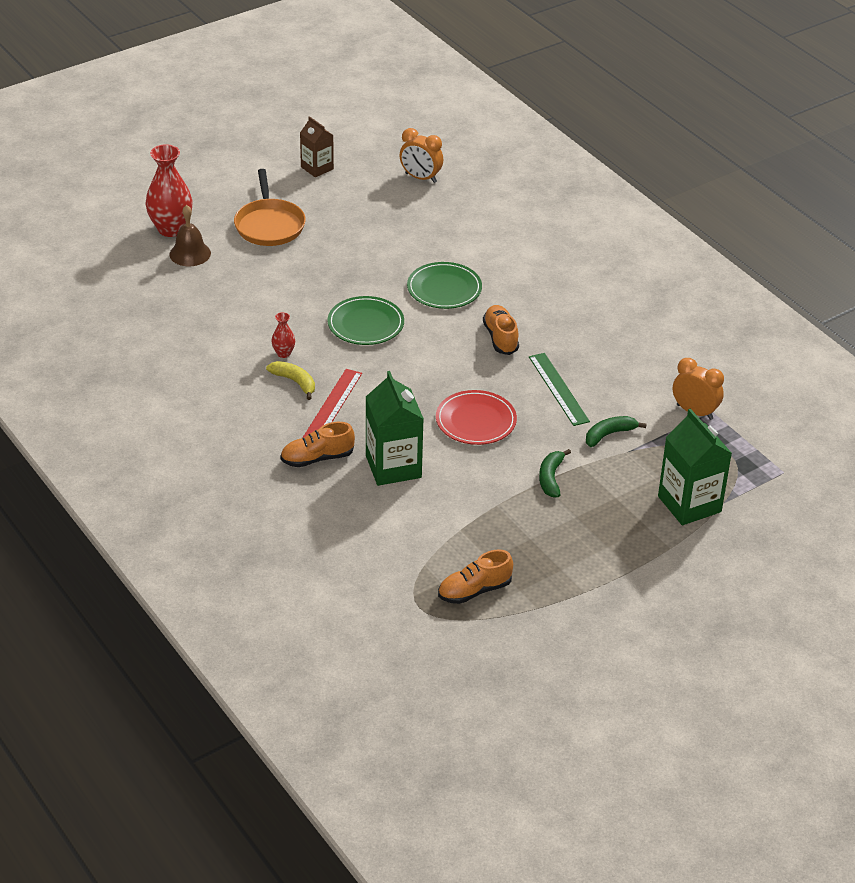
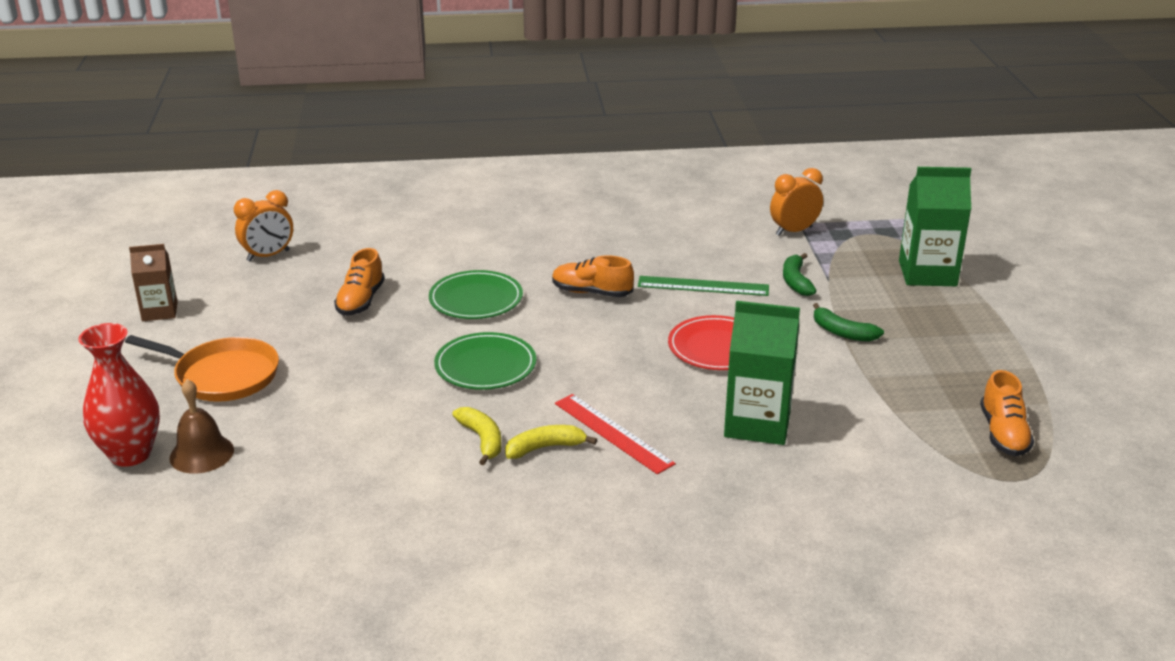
camera: 60 degrees left, 10 degrees down
(283, 353) = (482, 440): red vase -> yellow banana
(317, 458) = (703, 474): orange shoe -> orange shoe (360, 301)

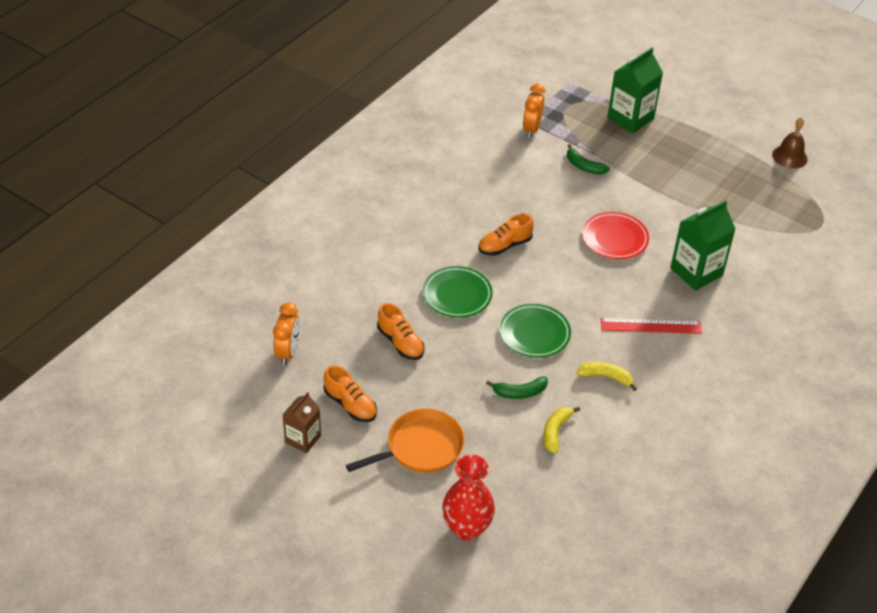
camera: 50 degrees left, 15 degrees up
(201, 454) = (499, 497): brown bell -> brown bell (789, 156)
(545, 448) = (638, 358): yellow banana -> yellow banana (555, 431)
(703, 286) = (548, 201): green ruler -> none
(842, 332) = (650, 187): green banana -> green banana (520, 392)
(1003, 434) = (786, 202): orange shoe -> orange shoe (350, 405)

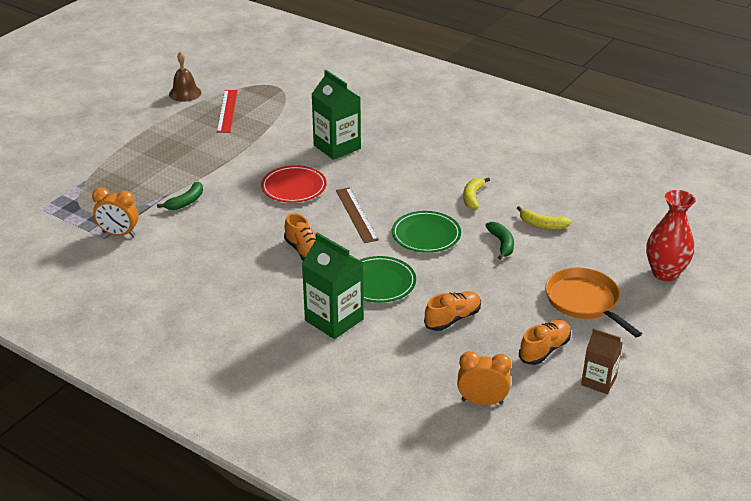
camera: 90 degrees left, 10 degrees down
(568, 283) = (356, 215): none -> brown ruler
(630, 118) = (113, 172): green carton -> green carton (334, 320)
(651, 326) = (407, 172): red ruler -> red ruler (227, 111)

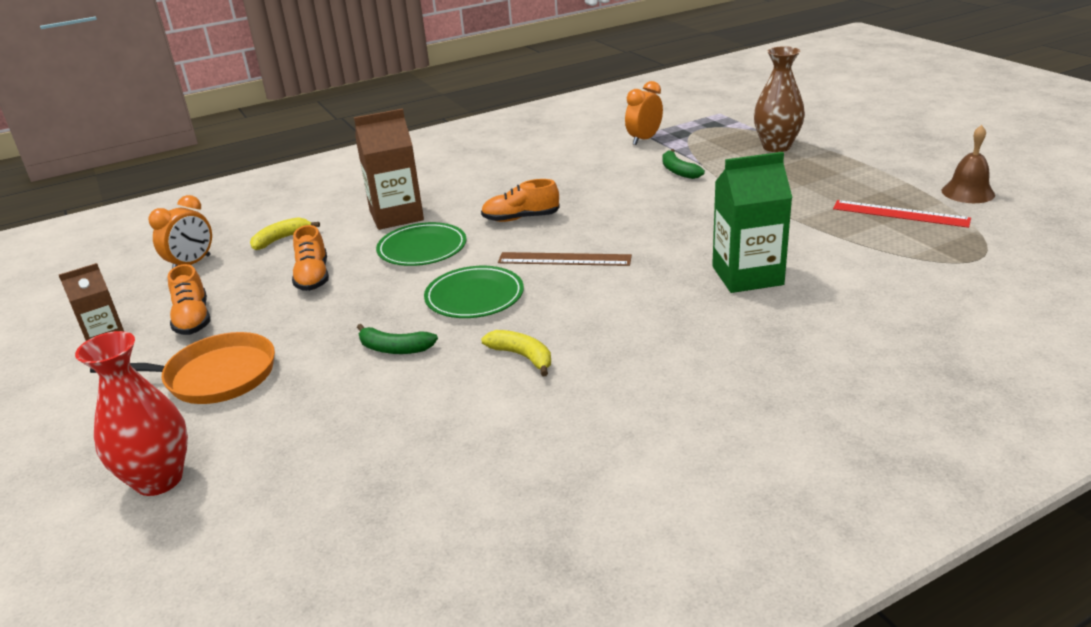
camera: 120 degrees right, 5 degrees down
(121, 168) = (776, 147): none -> brown vase
(294, 187) = (661, 230): red plate -> none
(334, 320) = (396, 216): green carton -> brown carton
(542, 225) = (395, 399): yellow banana -> yellow banana (281, 239)

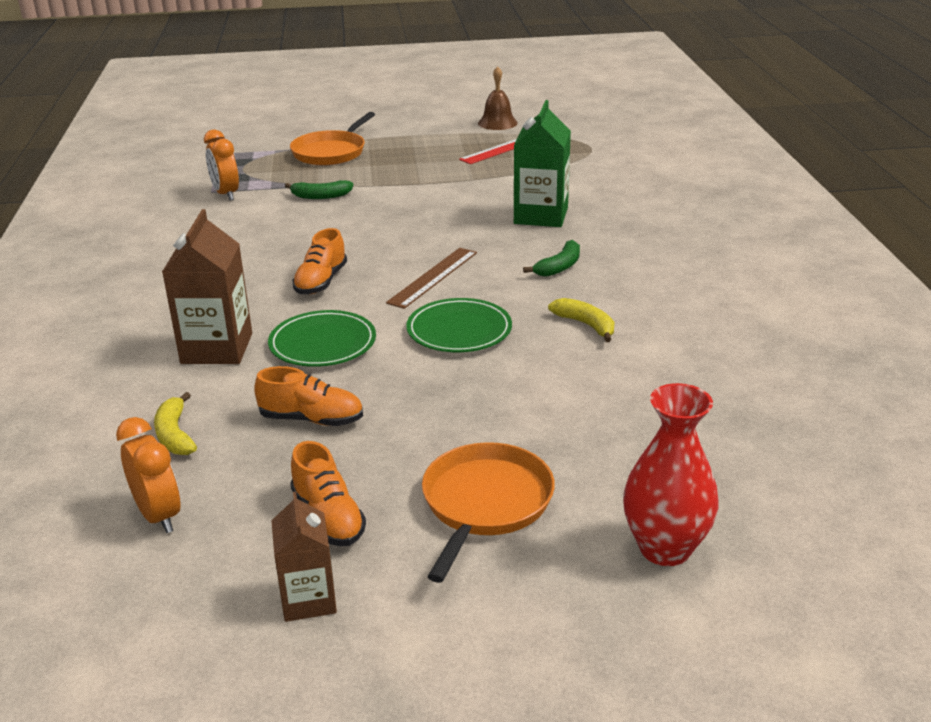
camera: 70 degrees left, 0 degrees up
(193, 319) = (328, 518): orange shoe -> orange shoe turned 60 degrees clockwise
(394, 348) = (520, 385): green banana -> green banana (559, 267)
(522, 356) = (586, 325): yellow banana -> yellow banana turned 75 degrees clockwise
(776, 147) = (331, 152): brown vase -> orange pan

